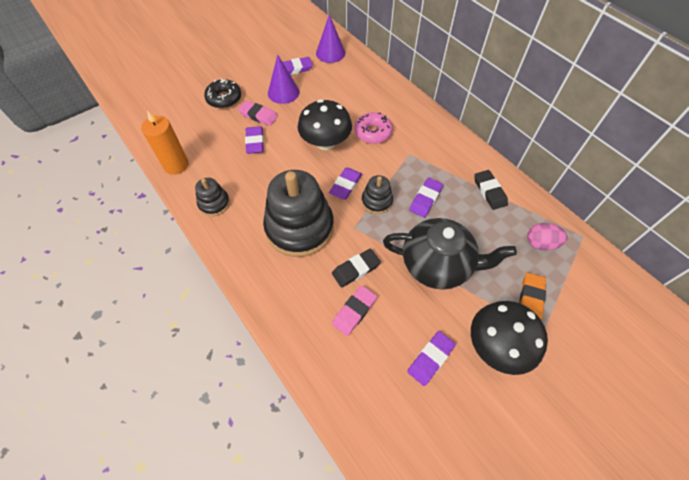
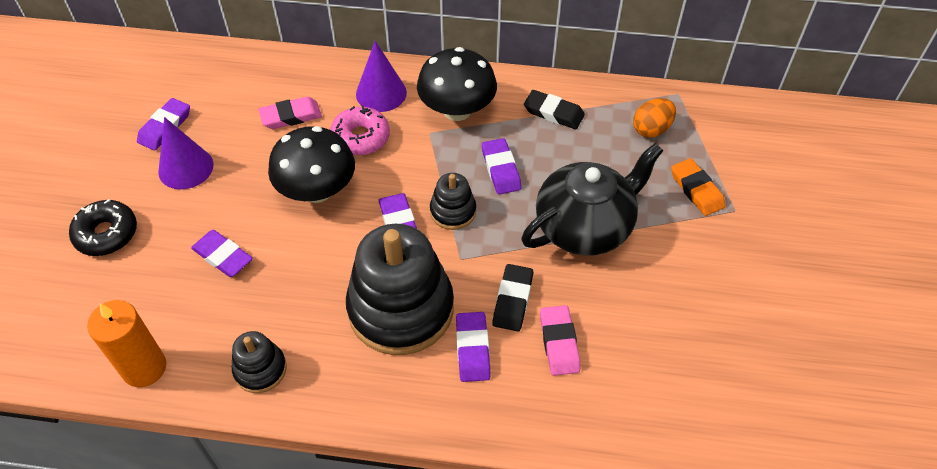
camera: 45 degrees left, 5 degrees down
(258, 115) = (186, 220): pink eraser -> pink eraser (291, 116)
(330, 53) = (191, 75): purple cone -> purple cone (381, 93)
(430, 359) = (675, 321): purple eraser -> purple eraser (473, 349)
(497, 346) = (714, 257): black mushroom -> black mushroom (457, 110)
(541, 243) = (651, 129): pink egg -> orange egg

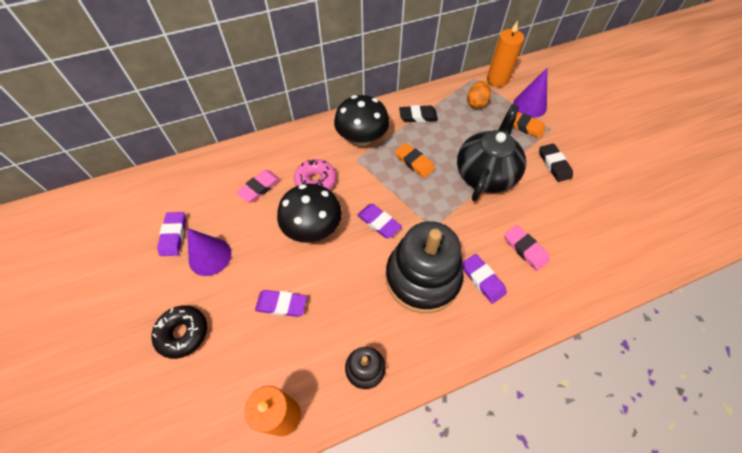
camera: 30 degrees left, 5 degrees up
(381, 93) = (308, 148): purple cone -> purple cone (530, 105)
(453, 211) = (406, 201): black stacking toy -> none
(501, 169) = (414, 162): purple eraser -> orange eraser
(513, 300) = (481, 237): black eraser -> black eraser (554, 164)
(711, 110) = (497, 79): none -> orange candle

